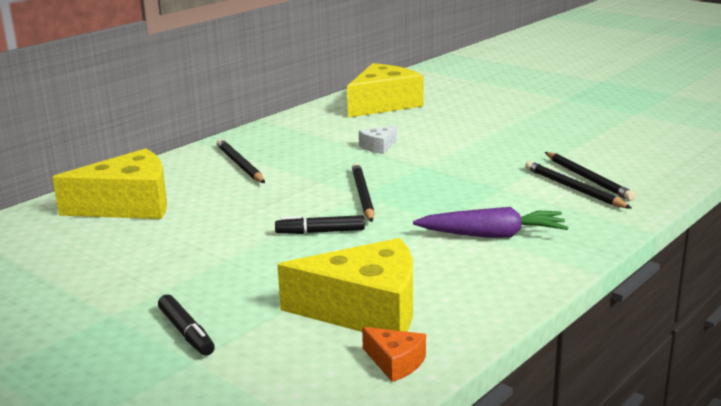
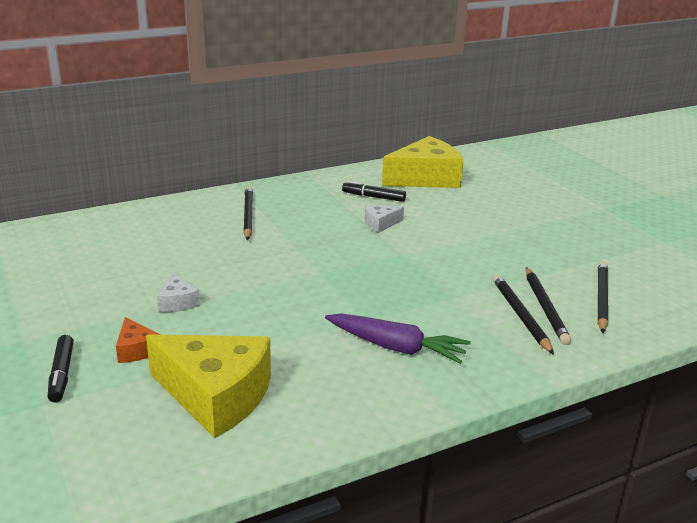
camera: 20 degrees right, 5 degrees up
(128, 205) = (128, 235): yellow cheese -> none
(244, 248) = (177, 302): none -> white cheese
(320, 232) = (251, 303): black marker -> black marker (373, 197)
(363, 195) = (320, 273): black pencil -> black pencil (601, 299)
(395, 362) = (192, 458): orange cheese -> orange cheese (136, 349)

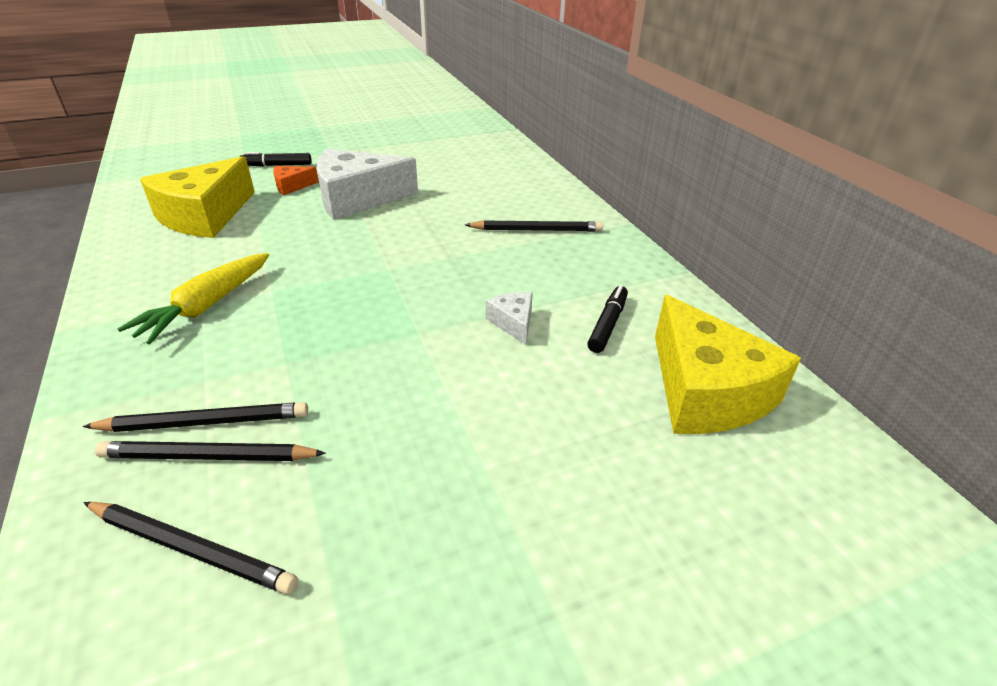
camera: 95 degrees right, 10 degrees up
(177, 302) = (357, 198): white cheese -> white cheese, size x2.24
(396, 348) = (206, 307): purple carrot -> yellow carrot

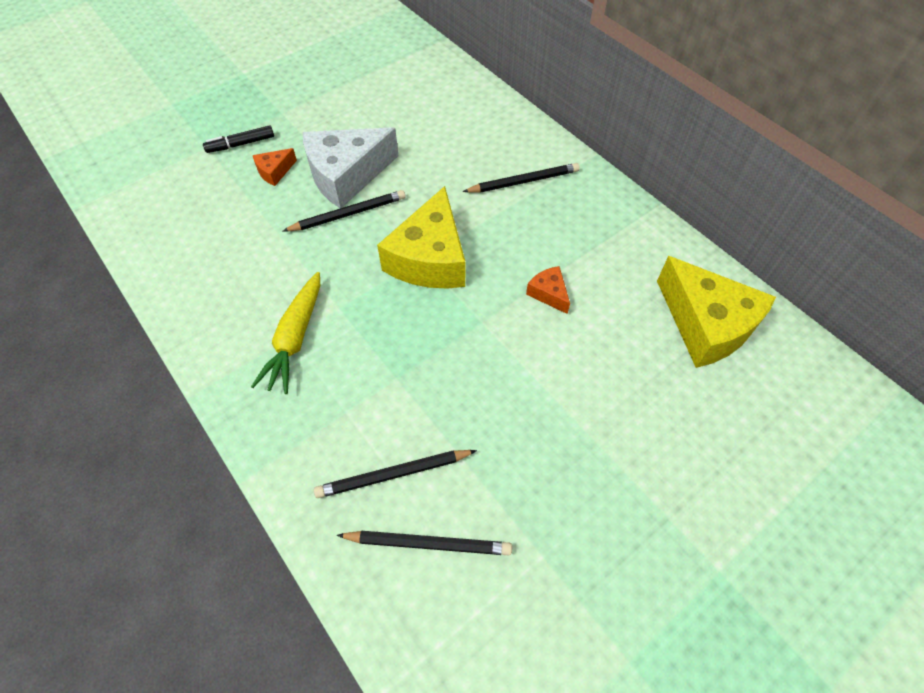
camera: 15 degrees left, 20 degrees up
(205, 216) = (218, 231): yellow cheese -> yellow cheese (430, 258)
(205, 422) = (371, 448): black pencil -> black pencil (348, 214)
(513, 323) = (548, 293): white cheese -> orange cheese
(607, 324) = (619, 277): black marker -> none

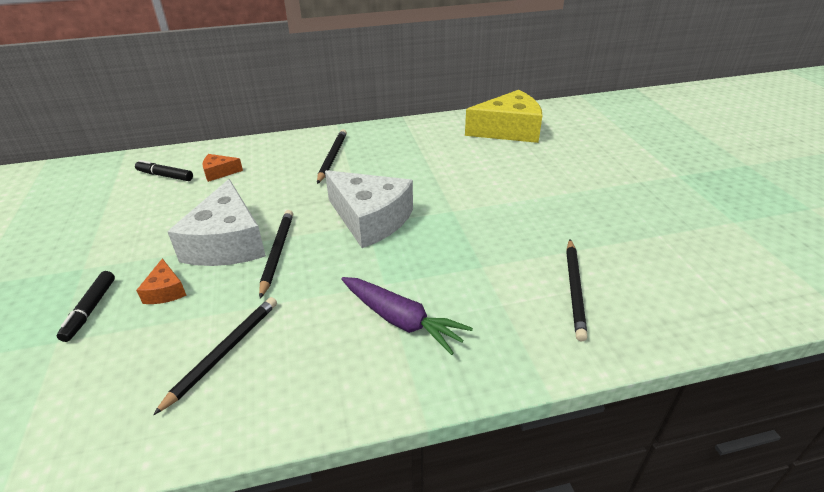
camera: 65 degrees left, 20 degrees down
(295, 339) = (402, 321): yellow carrot -> purple carrot
(420, 84) = (165, 176): none -> black marker
(428, 543) = (640, 285): black pencil -> black pencil (224, 353)
(430, 258) = (370, 219): yellow cheese -> white cheese
(548, 293) = (446, 176): orange cheese -> orange cheese (219, 172)

